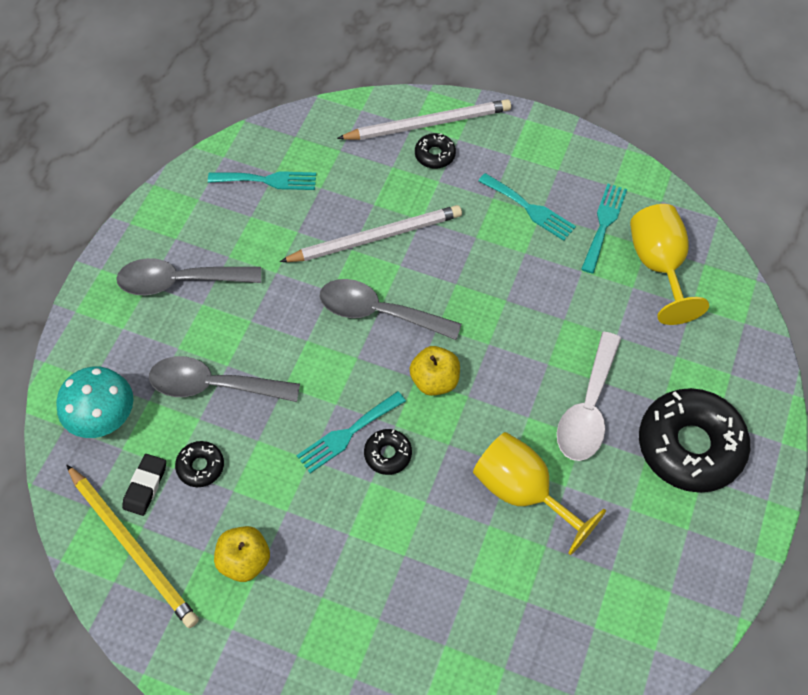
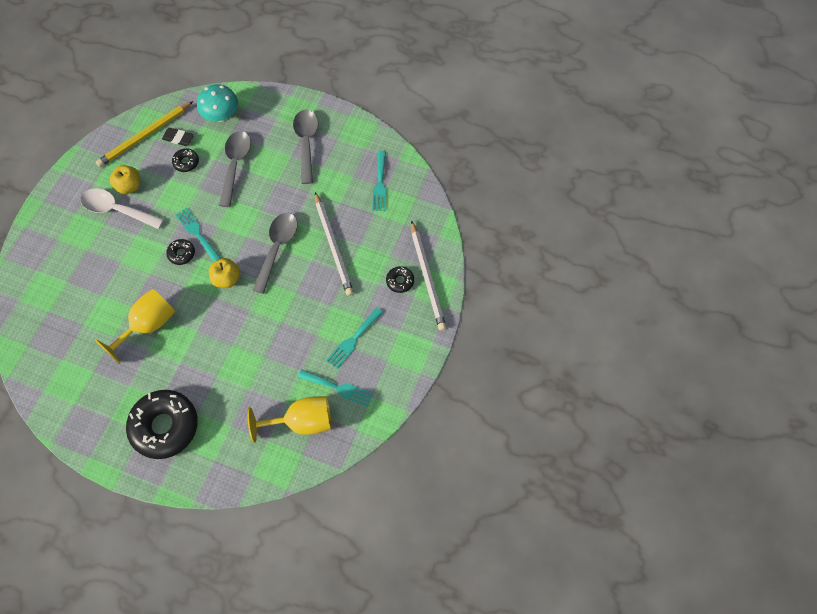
camera: 90 degrees right, 5 degrees up
(588, 408) = (198, 366): white spoon -> white spoon (117, 210)

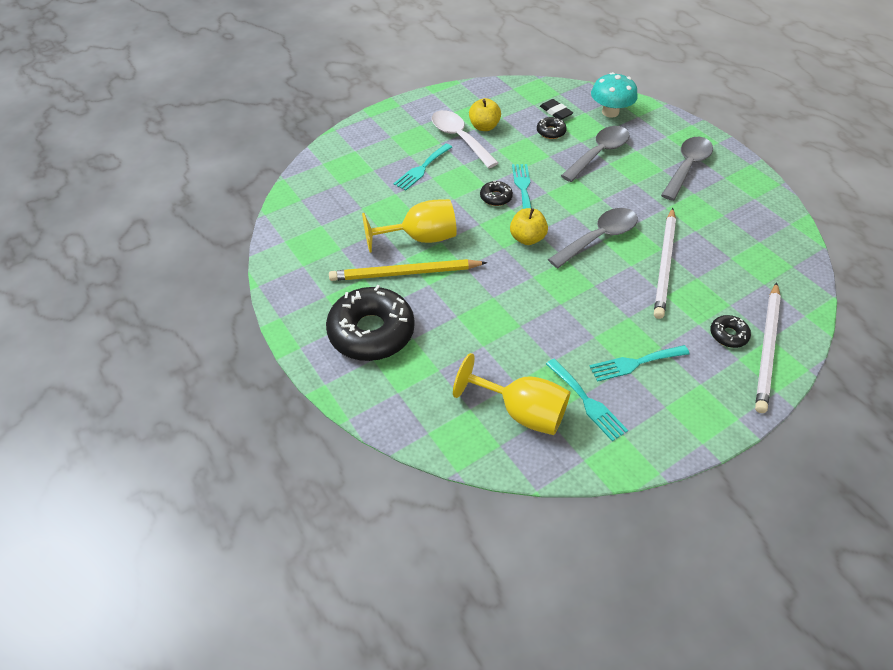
camera: 35 degrees right, 15 degrees down
(145, 136) = (525, 98): yellow pencil -> yellow pencil (405, 273)
(380, 184) = (753, 235): turquoise fork -> turquoise fork (422, 168)

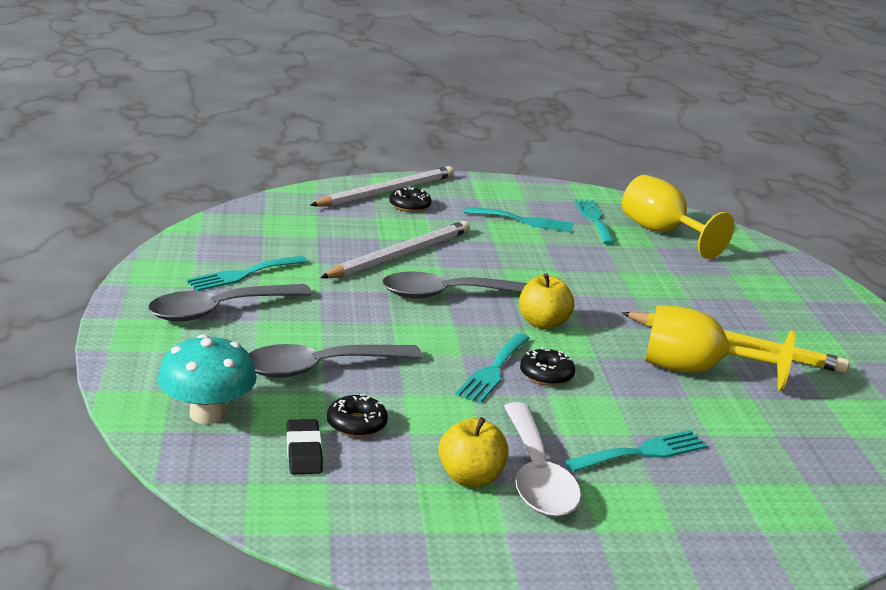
camera: 155 degrees left, 25 degrees down
(371, 332) = (799, 317): black donut -> none
(715, 199) = (243, 274): none -> turquoise fork

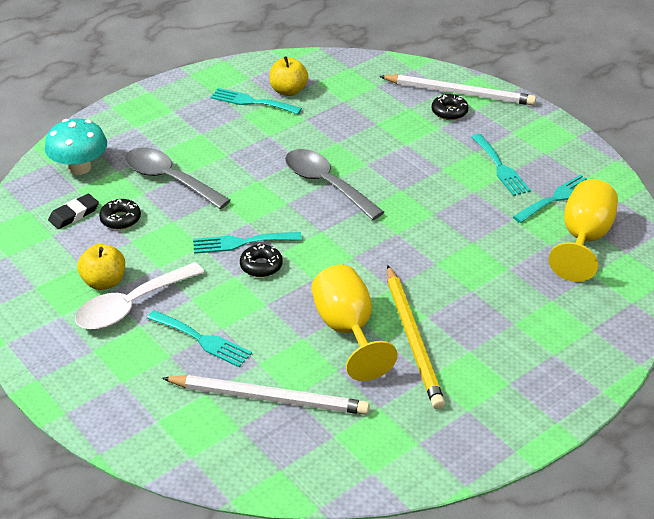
camera: 60 degrees right, 15 degrees up
(219, 310) = (196, 116): grey spoon -> none
(400, 255) = (361, 142): white pencil -> white pencil (269, 398)
(543, 323) = (335, 238): yellow apple -> yellow apple (288, 91)

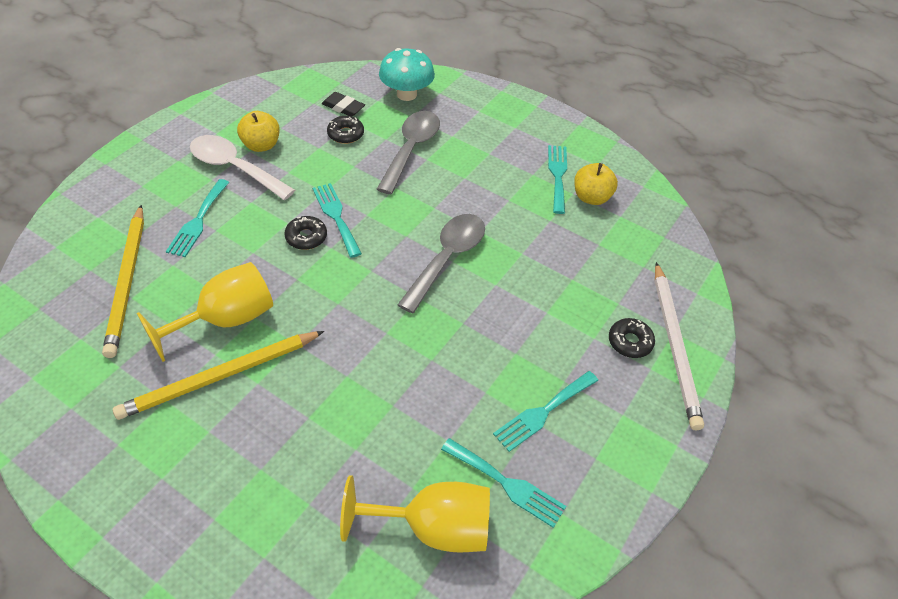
camera: 70 degrees right, 10 degrees up
(269, 398) = (127, 282): white pencil -> yellow pencil

